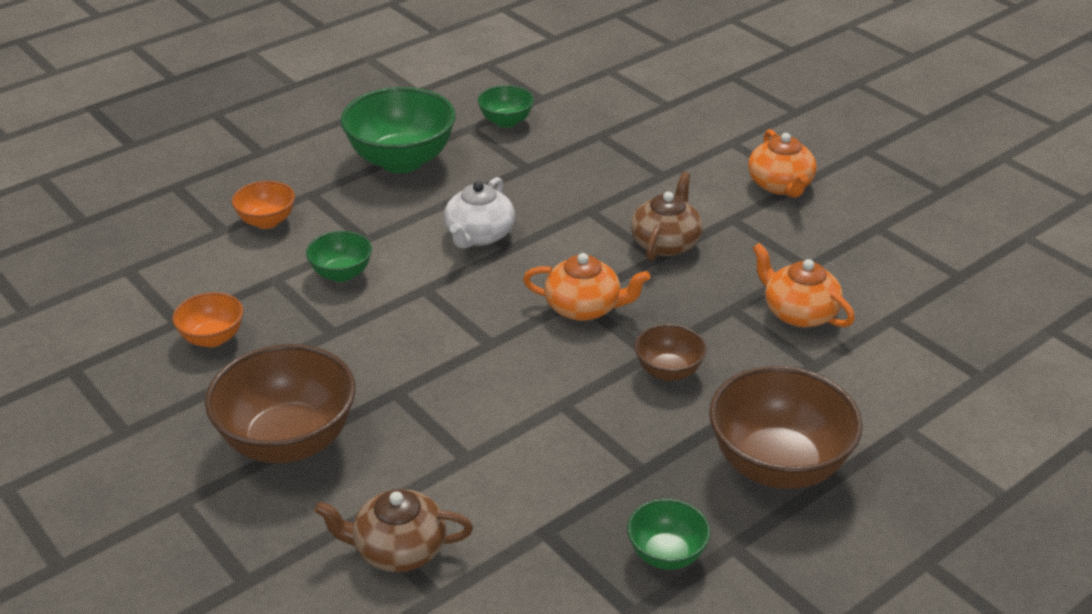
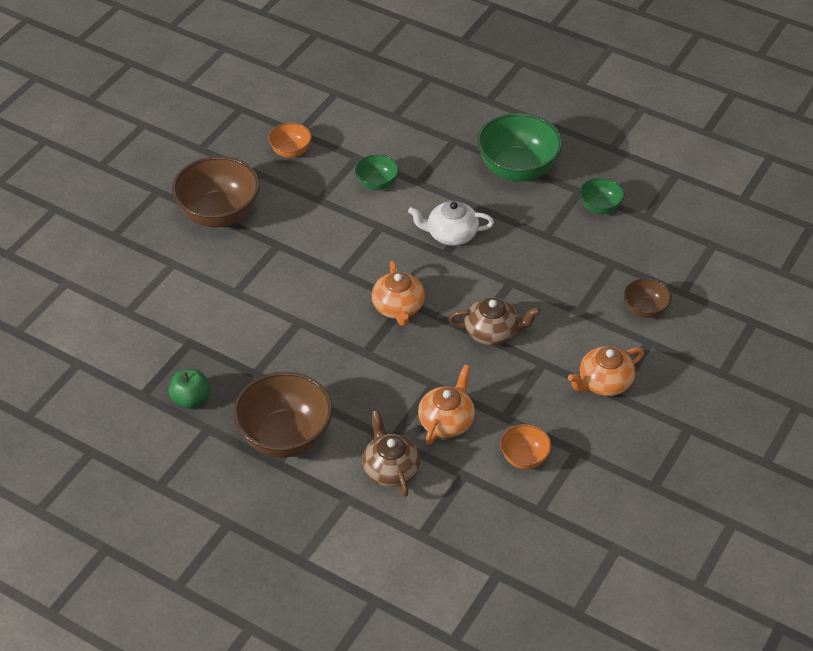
camera: 70 degrees right, 10 degrees up
(267, 221) = (413, 131): orange bowl -> orange bowl (524, 458)
(398, 549) = (155, 286): brown teapot -> brown teapot (390, 469)
(666, 554) = (191, 399): green bowl -> green apple
(668, 371) = (352, 365): brown bowl -> brown bowl (645, 310)

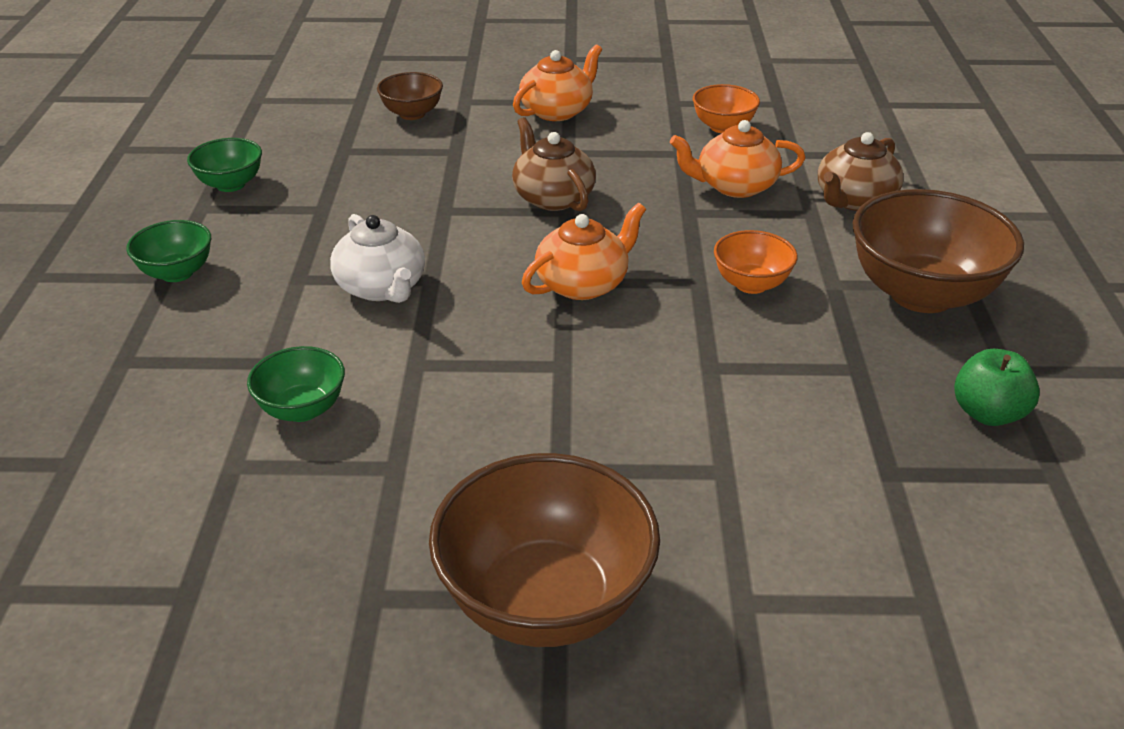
camera: 120 degrees left, 10 degrees down
(291, 152) = (265, 576): orange bowl -> orange bowl (751, 284)
(517, 169) = (177, 273): green bowl -> green bowl, size x0.52
(604, 383) = (557, 111): orange teapot -> orange teapot turned 75 degrees counterclockwise

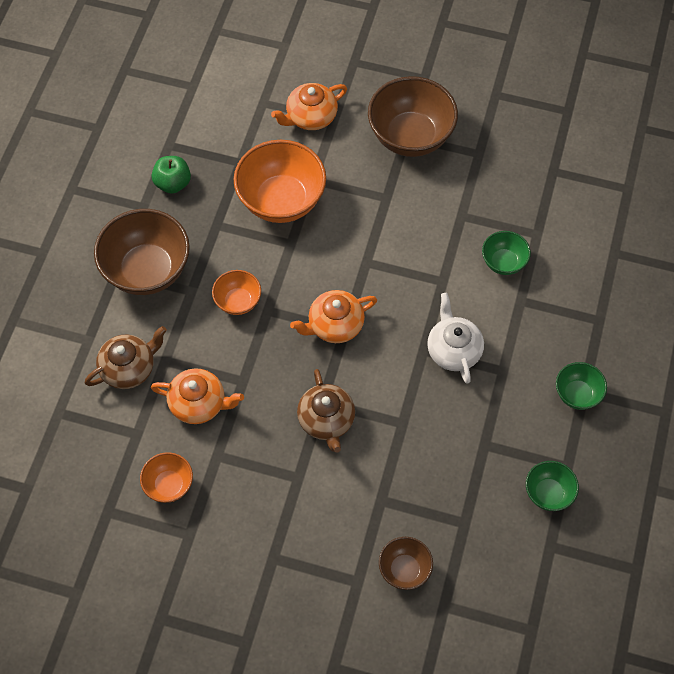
camera: 165 degrees left, 25 degrees up
(557, 111) = (287, 544): orange teapot -> orange teapot (310, 117)
(766, 425) = (281, 200): none -> orange bowl

